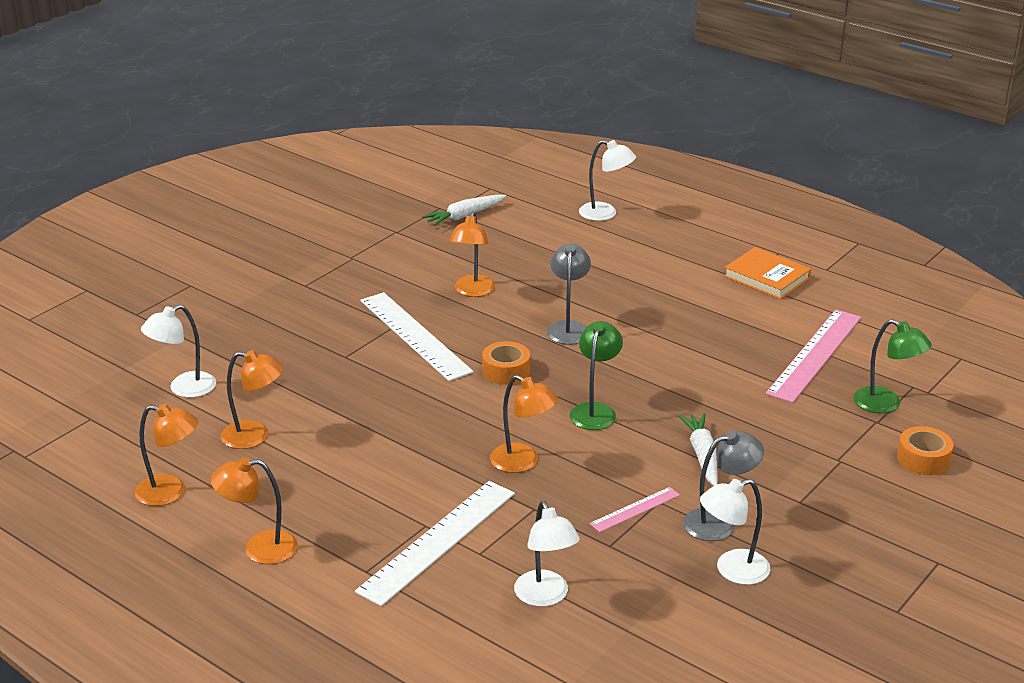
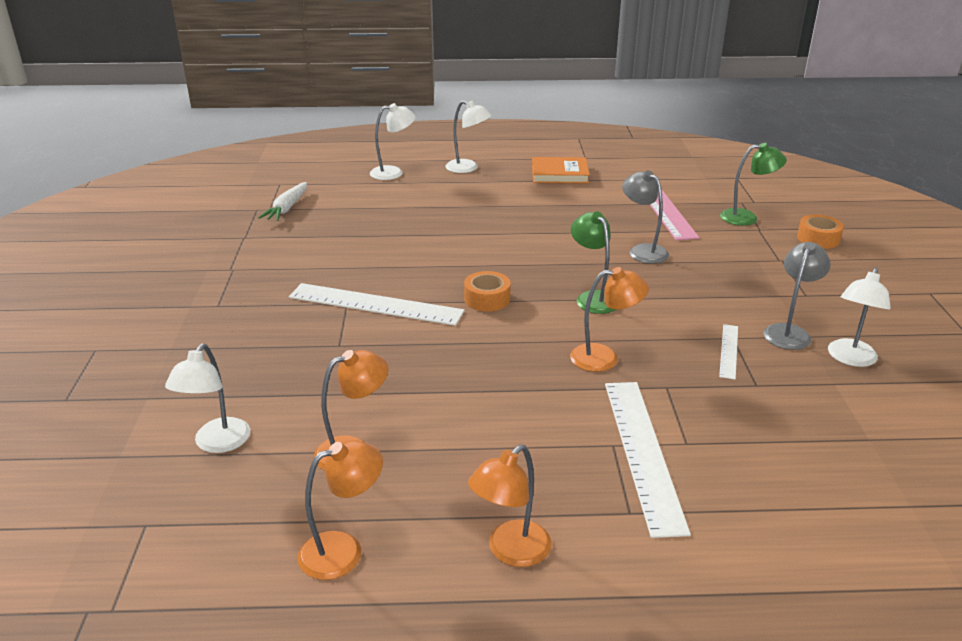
camera: 40 degrees left, 0 degrees up
(472, 291) = (373, 255): orange lamp -> none
(545, 597) = (783, 448): white lamp -> white lamp (468, 168)
(568, 328) = (484, 252): grey lamp -> grey lamp (642, 251)
(635, 509) = (729, 351): pink ruler -> white ruler
(702, 455) = (706, 294): white carrot -> none

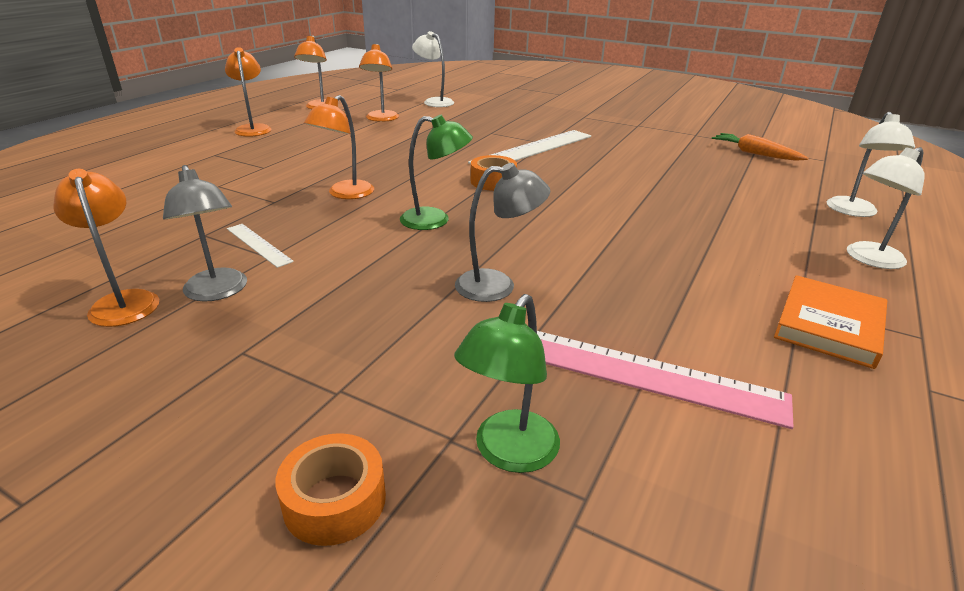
camera: 120 degrees right, 0 degrees up
(287, 208) = (755, 154): white carrot -> orange carrot
(643, 452) = (240, 172): white ruler -> none
(850, 359) = (124, 301): white lamp -> orange lamp

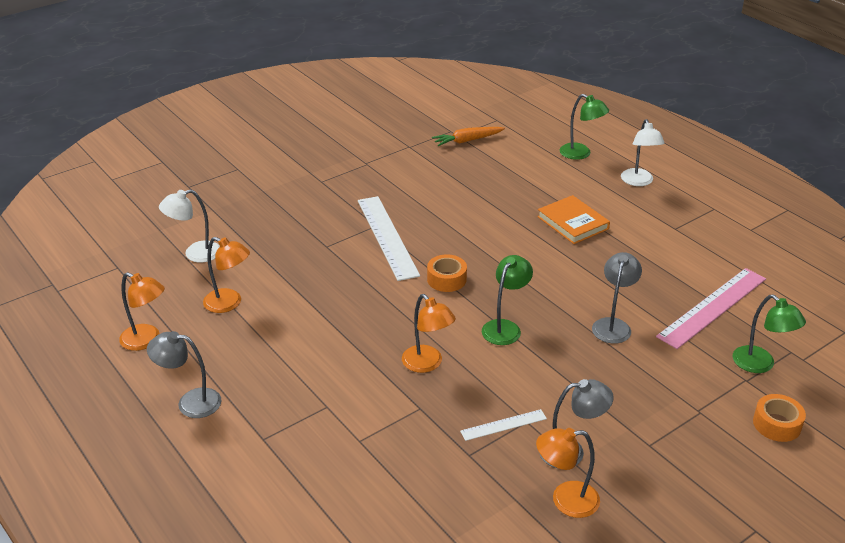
camera: 65 degrees left, 5 degrees up
(253, 128) = (190, 402): orange lamp -> grey lamp
(829, 325) = (696, 229): orange book -> orange book (573, 223)
(853, 212) = (581, 154): white lamp -> green lamp

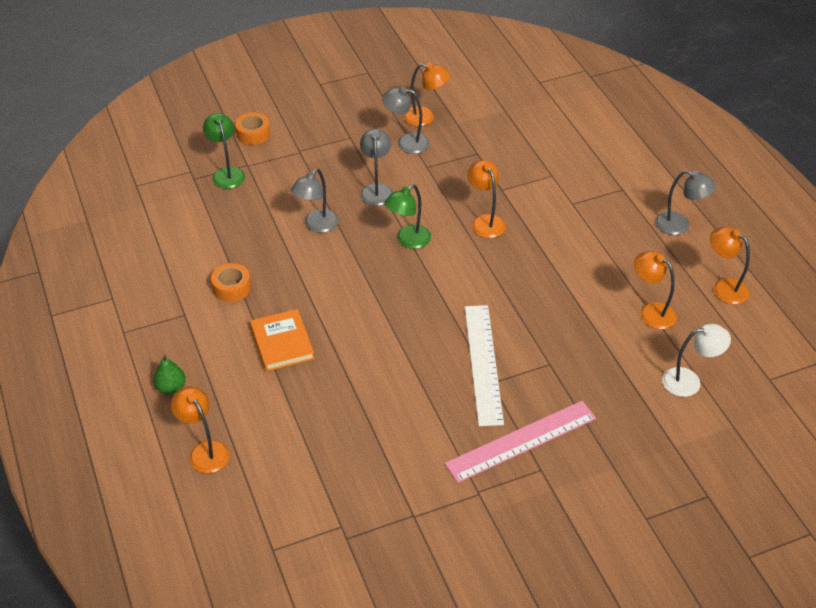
camera: 165 degrees left, 10 degrees up
(446, 279) = (440, 299): orange tape -> orange tape (232, 287)
(467, 141) = (333, 510): orange carrot -> none
(503, 425) = (444, 167): white ruler -> none
(572, 378) = (376, 190): none -> grey lamp
(581, 154) = (205, 451): green lamp -> orange lamp
(638, 182) = (171, 388): white lamp -> green pear
(712, 307) = (221, 225): pink ruler -> pink ruler (521, 441)

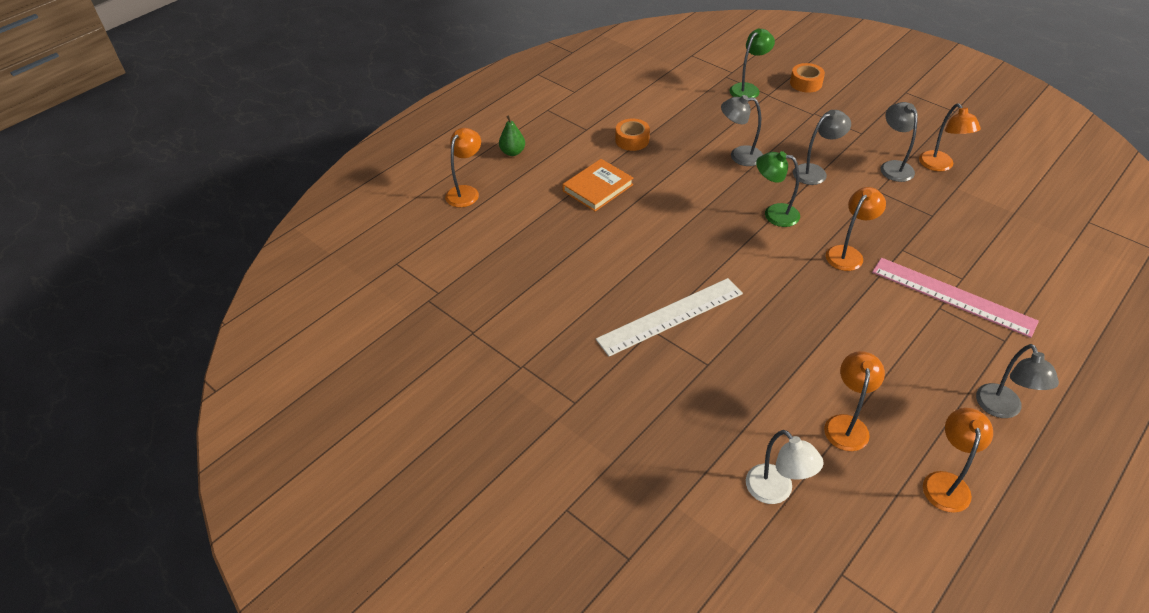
camera: 65 degrees right, 0 degrees up
(521, 441) = (598, 376): pink ruler -> pink ruler (952, 296)

